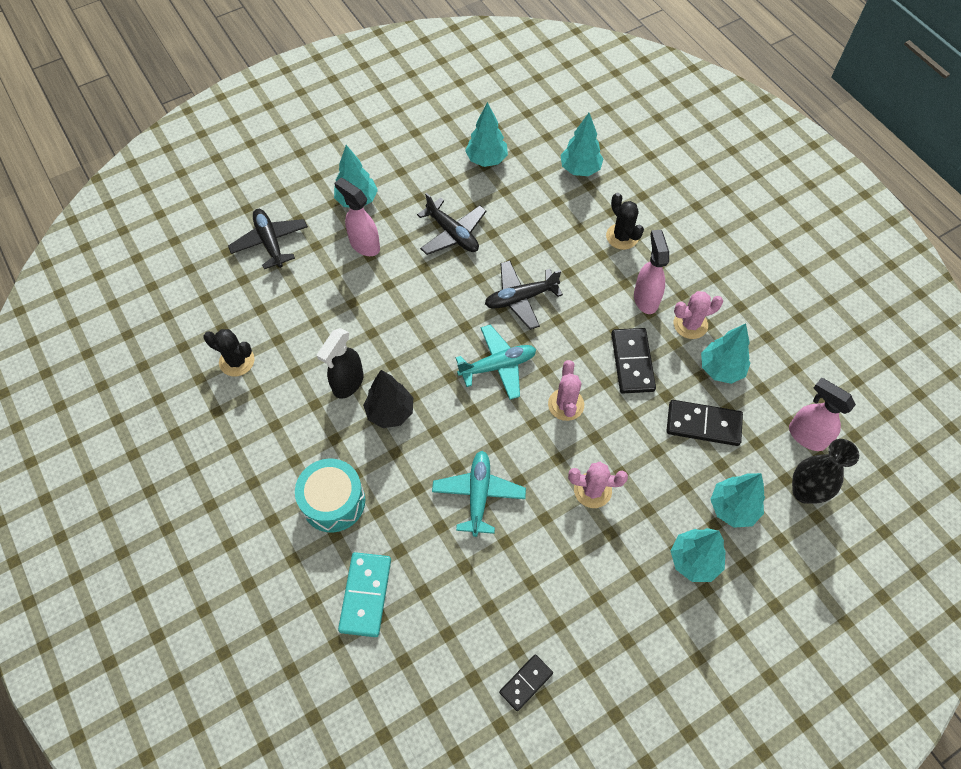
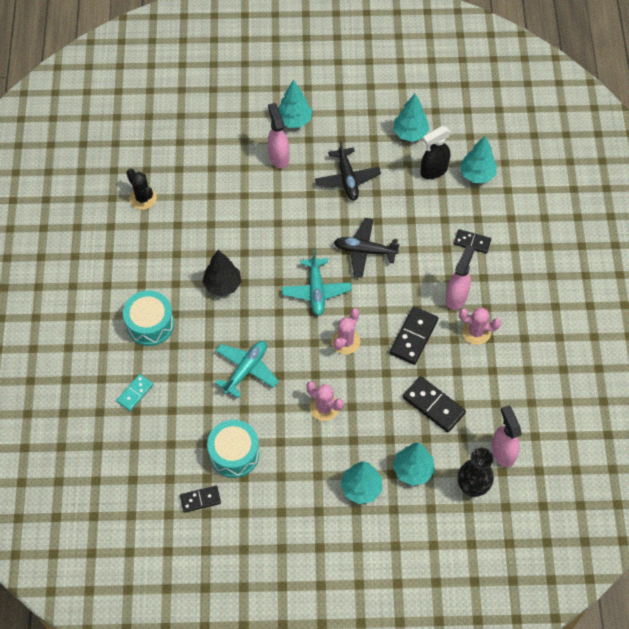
camera: 30 degrees right, 0 degrees up
(270, 242) = (214, 123): black plane -> none
(348, 383) = (206, 251): black spray bottle -> black spray bottle (433, 171)
(366, 595) = (135, 393): turquoise domino -> turquoise domino, size x0.63
(498, 366) = (316, 291): turquoise plane -> turquoise plane turned 75 degrees clockwise
(529, 602) = (234, 454): none -> turquoise drum
(622, 236) = (472, 242): black cactus -> black domino
(721, 369) = (475, 374): turquoise tree -> none

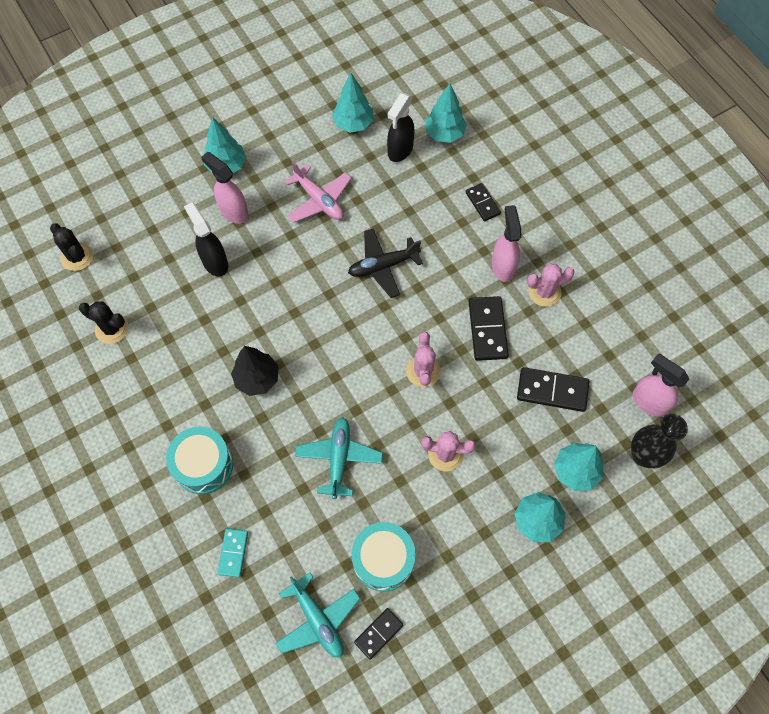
camera: 30 degrees left, 5 degrees up
(148, 135) = (77, 257): none -> black cactus
(242, 187) = (215, 262): none -> black spray bottle
(316, 291) = (360, 333): turquoise plane -> turquoise plane (318, 620)
(347, 179) = (319, 200): black plane -> pink plane
(472, 242) = (482, 203): black domino -> black domino turned 75 degrees clockwise

